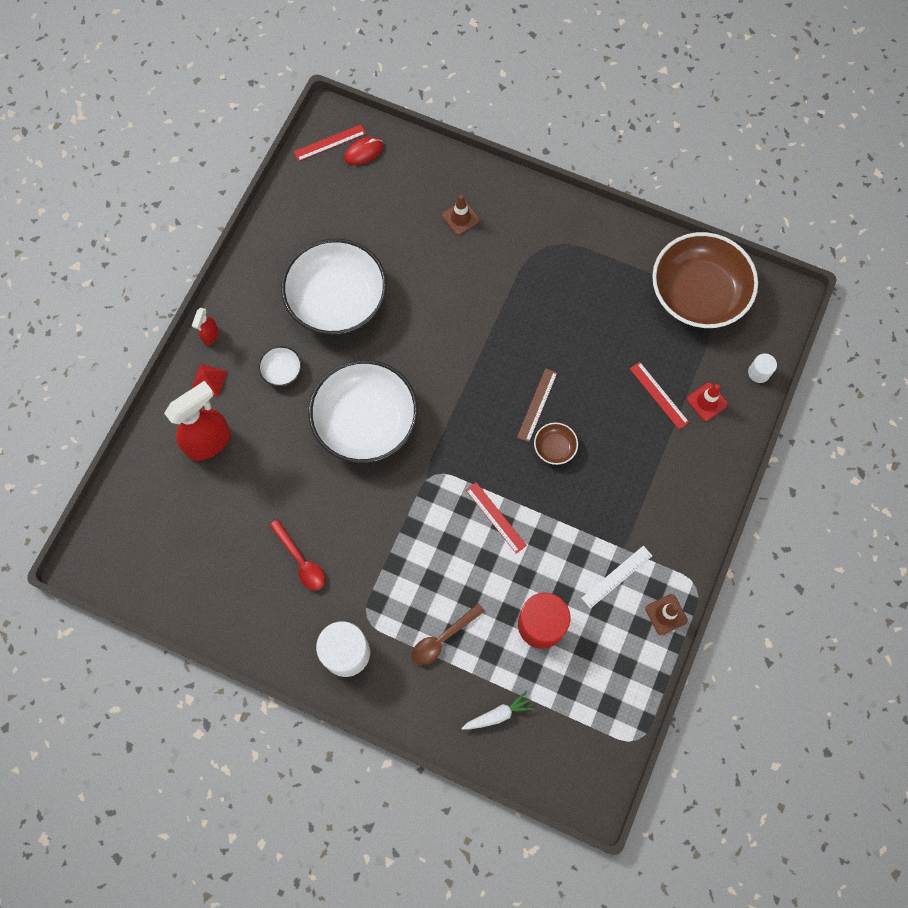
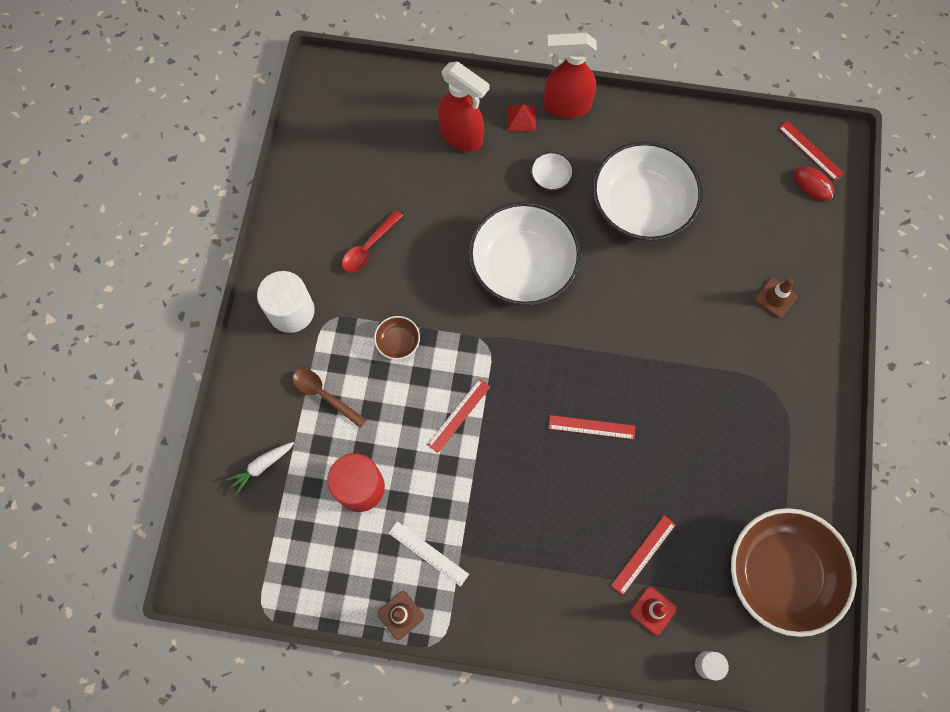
camera: 75 degrees right, 0 degrees up
(210, 335) = (566, 106): red spray bottle -> red spray bottle, size x2.10
(498, 714) = (262, 466): white carrot -> white carrot turned 90 degrees clockwise
(537, 405) = (591, 427): brown ruler -> red ruler
(554, 447) = (550, 456): brown bowl -> brown bowl (398, 341)

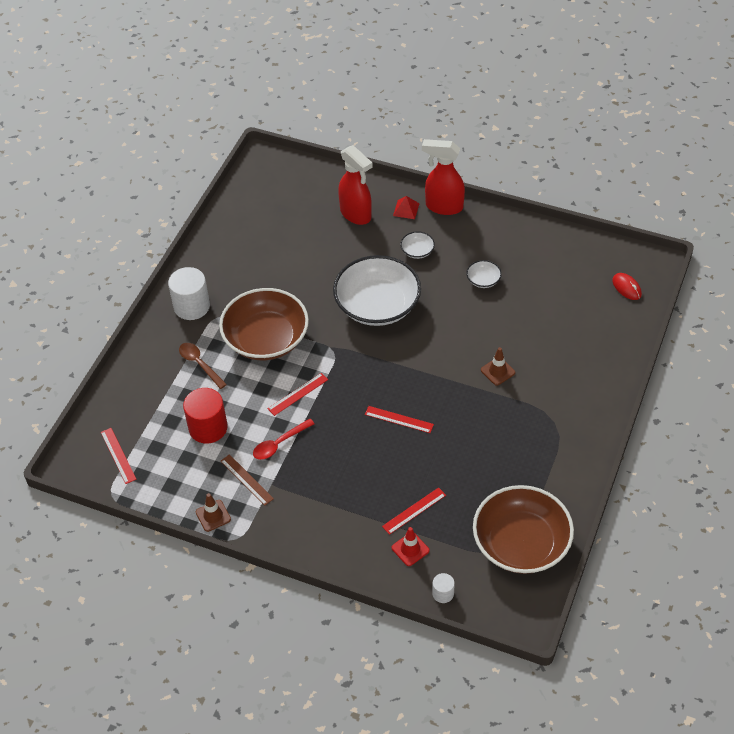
camera: 15 degrees right, 20 degrees down
(262, 466) = (138, 401): white carrot -> none
(368, 247) = (262, 275): red spoon -> red spoon (279, 444)
(398, 341) = (266, 339): brown bowl -> brown bowl, size x2.46
(428, 553) = (246, 479): white ruler -> brown ruler
(641, 205) = (483, 280): white bowl -> white bowl, size x0.41
(775, 298) = (573, 358): brown traffic cone -> brown traffic cone (497, 371)
(810, 150) = (631, 264): red ruler -> red ruler (118, 455)

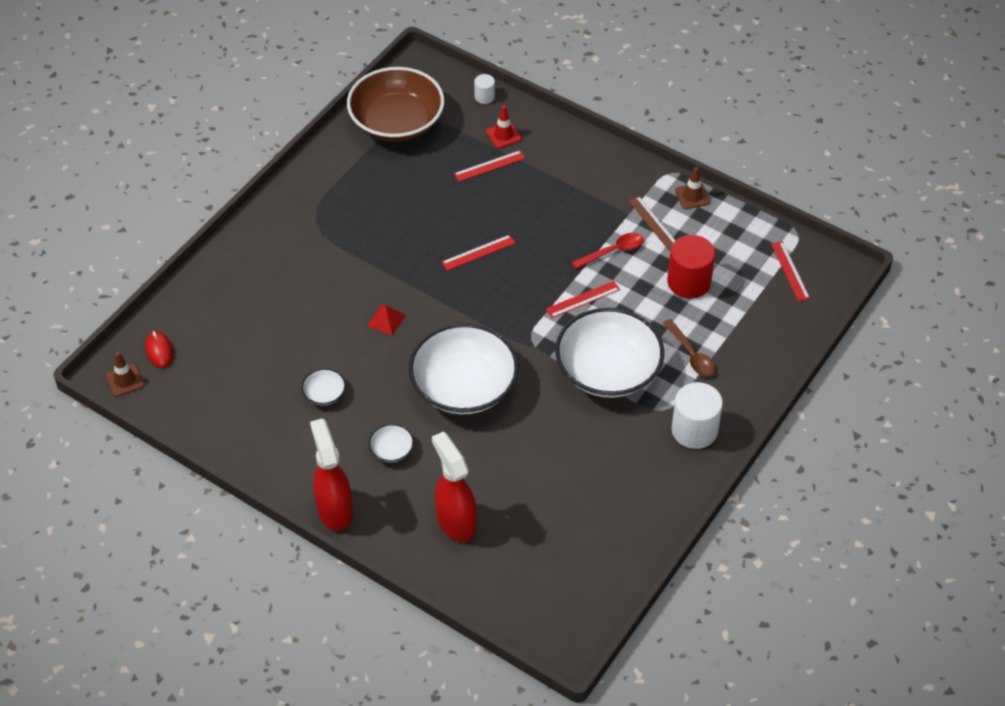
camera: 170 degrees left, 0 degrees up
(266, 339) = (608, 370): brown bowl -> white bowl
(399, 419) = (478, 252): red ruler -> red ruler turned 60 degrees counterclockwise
(406, 209) = (386, 516): red pyramid -> red pyramid (386, 320)
(443, 206) = (334, 509): red spray bottle -> red spray bottle turned 135 degrees counterclockwise
(497, 371) = (352, 283): brown traffic cone -> brown traffic cone (125, 380)

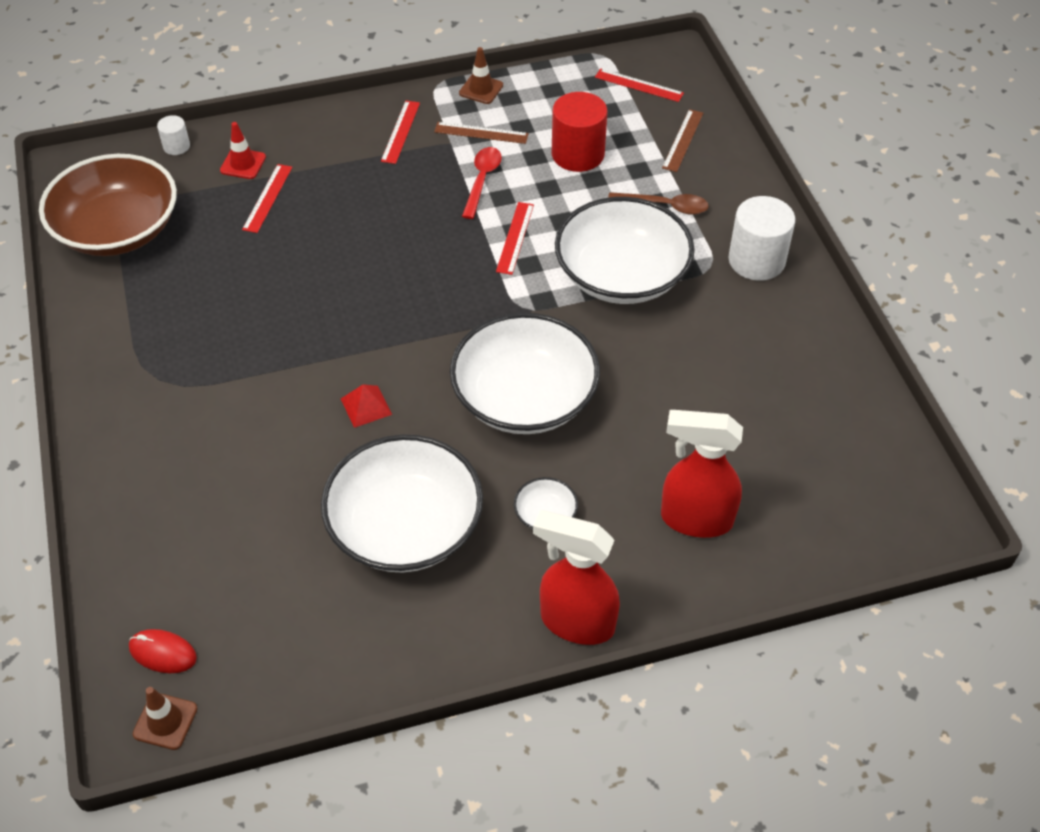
camera: 50 degrees left, 0 degrees up
(324, 394) = (405, 526): white bowl -> white bowl, size x2.46
(478, 252) = (366, 276): red ruler -> red ruler (400, 132)
(763, 326) = (682, 140): none -> brown ruler

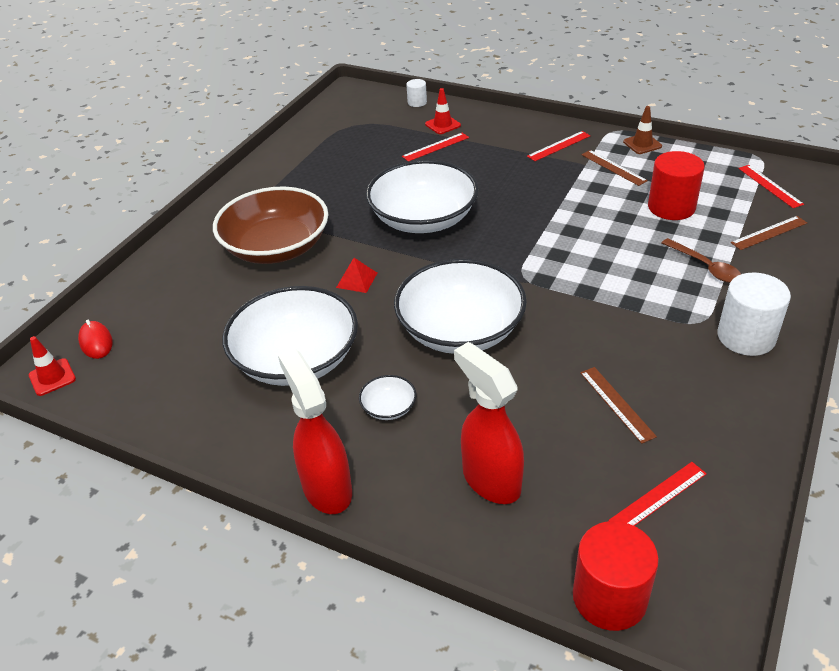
camera: 45 degrees right, 10 degrees down
(118, 229) = (338, 128): brown bowl -> brown bowl (276, 247)
(165, 721) = (52, 377): brown traffic cone -> red traffic cone
(482, 180) = (582, 193): red spoon -> none
(515, 238) = (566, 235): red ruler -> red ruler (658, 497)
(621, 275) = (620, 293): white bowl -> white bowl (423, 219)
(721, 386) = (616, 404): none -> brown ruler
(864, 548) = (609, 597): none -> red cylinder

